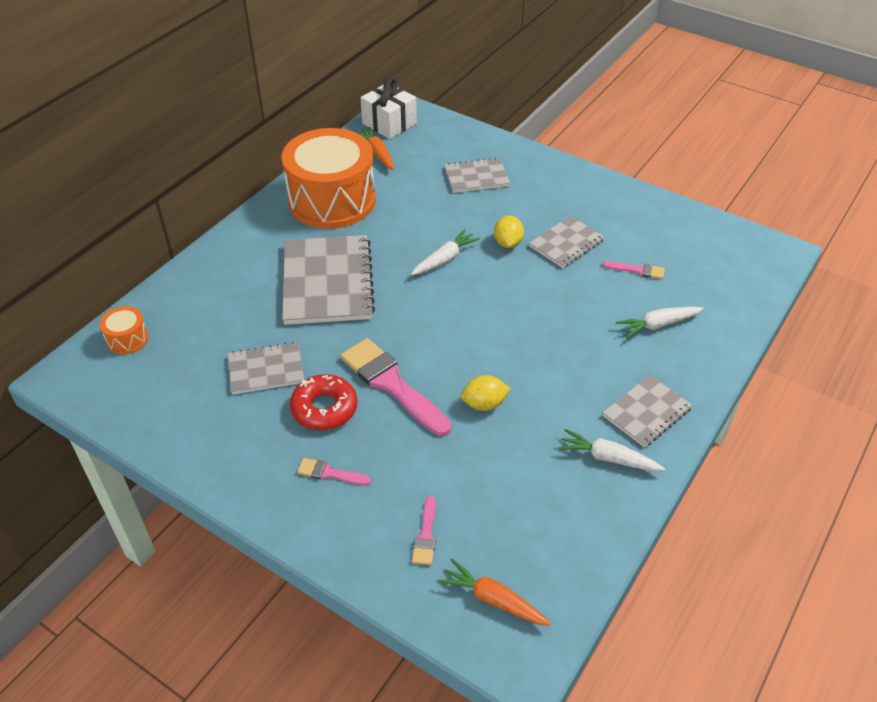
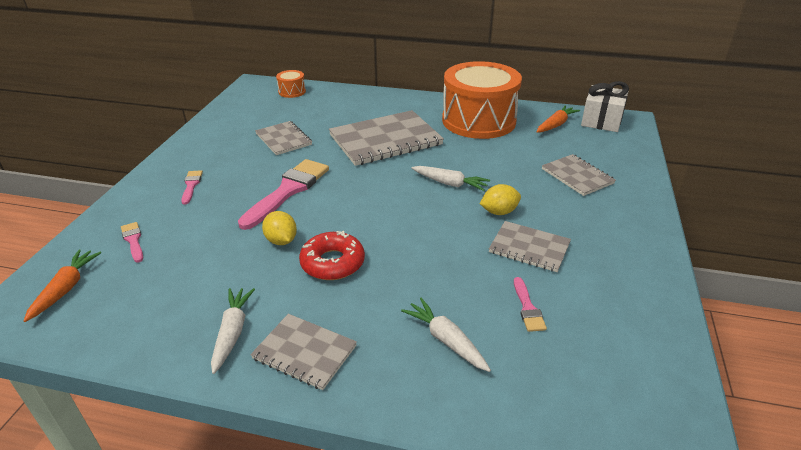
camera: 70 degrees right, 10 degrees down
(324, 408) = (253, 169): red donut -> red donut (332, 263)
(426, 535) = (133, 240): pink brush -> pink brush turned 75 degrees clockwise

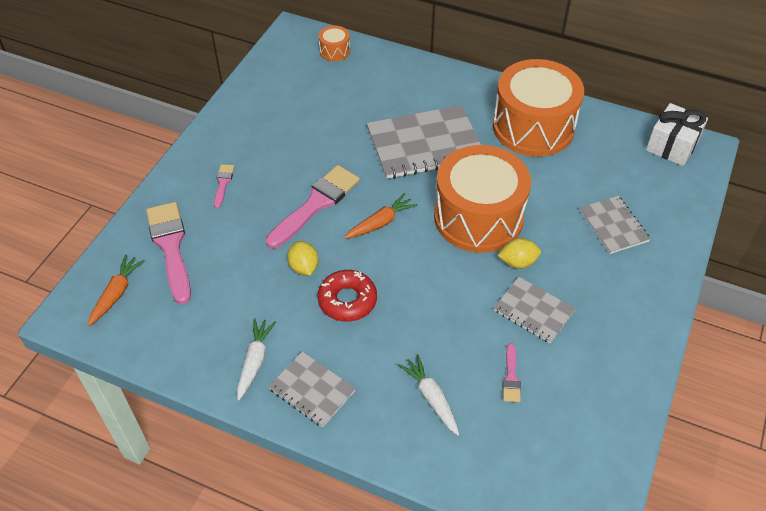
camera: 10 degrees right, 15 degrees up
(133, 240) = (171, 247): pink brush -> pink brush, size x2.12
(283, 139) = (318, 128): grey notebook -> none
(450, 183) = (478, 217): white carrot -> orange drum
(556, 125) = (617, 145): orange carrot -> orange carrot (380, 222)

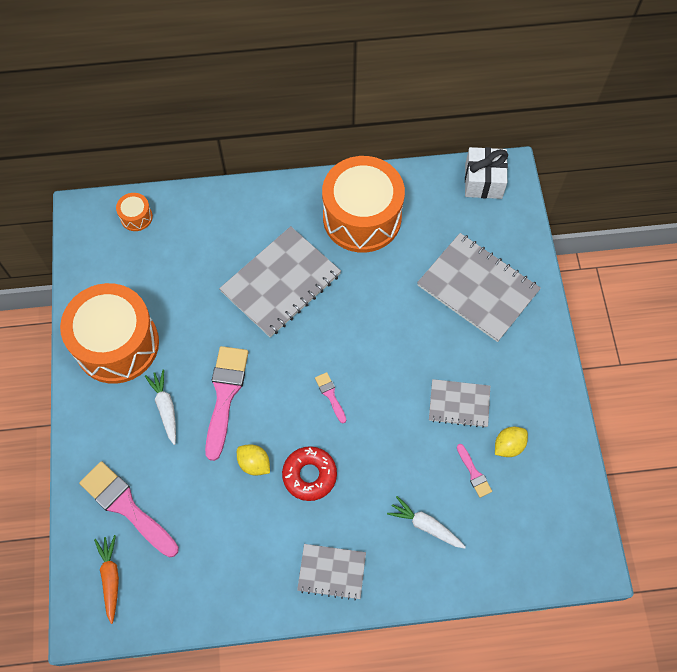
camera: 30 degrees left, 15 degrees up
(223, 183) = (128, 417): pink brush -> pink brush (330, 395)
(255, 361) = (270, 573): white carrot -> white carrot (165, 408)
(380, 222) = (291, 384): orange carrot -> none
(478, 217) = (368, 336): orange drum -> orange drum (117, 344)
(517, 262) = (423, 364): yellow lemon -> yellow lemon (508, 445)
(613, 226) = (477, 288): grey notebook -> grey notebook, size x1.78

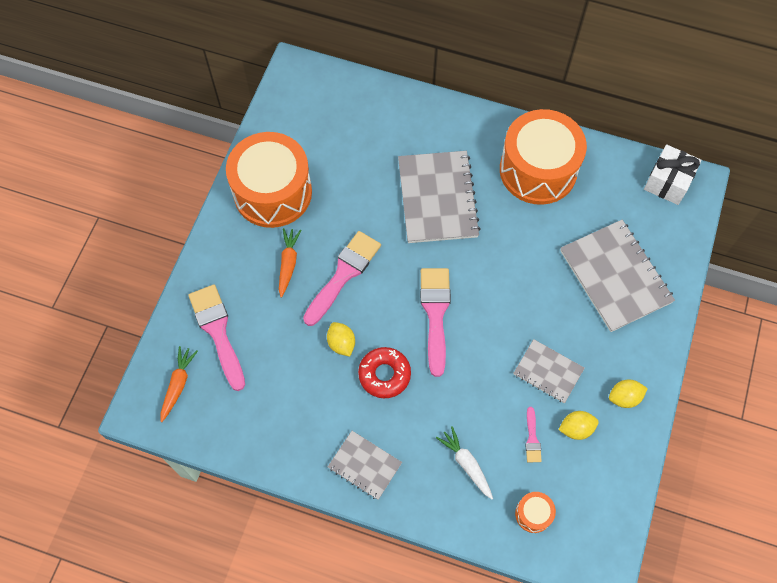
camera: 25 degrees right, 0 degrees up
(136, 217) = (339, 91): orange drum -> orange drum (533, 514)
(165, 408) = (288, 263): white carrot -> orange carrot
(281, 283) = (437, 198): grey notebook -> grey notebook turned 75 degrees counterclockwise
(330, 395) = (435, 314): pink brush -> pink brush, size x2.12
(537, 397) = (624, 397): none -> yellow lemon

